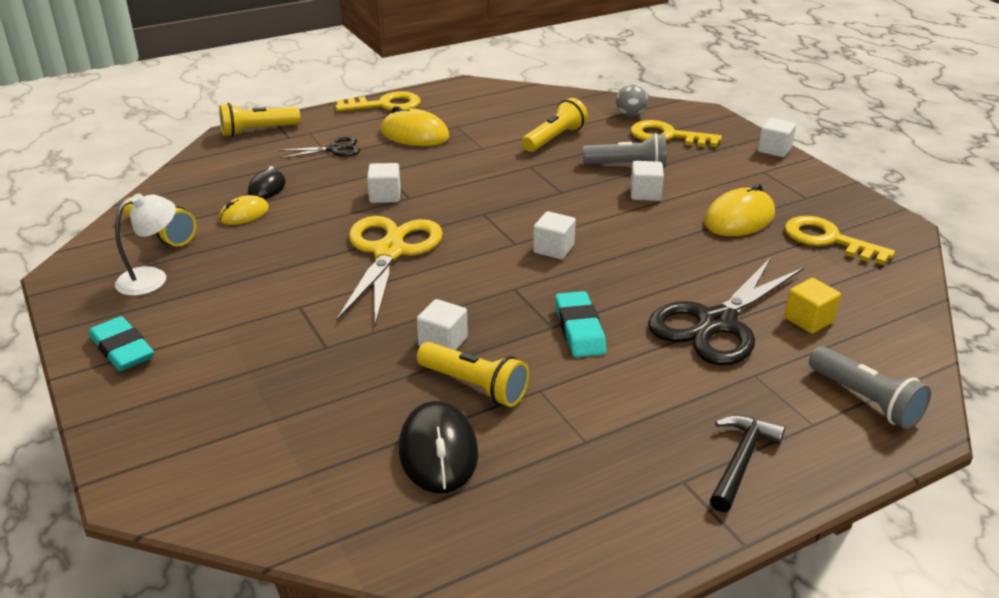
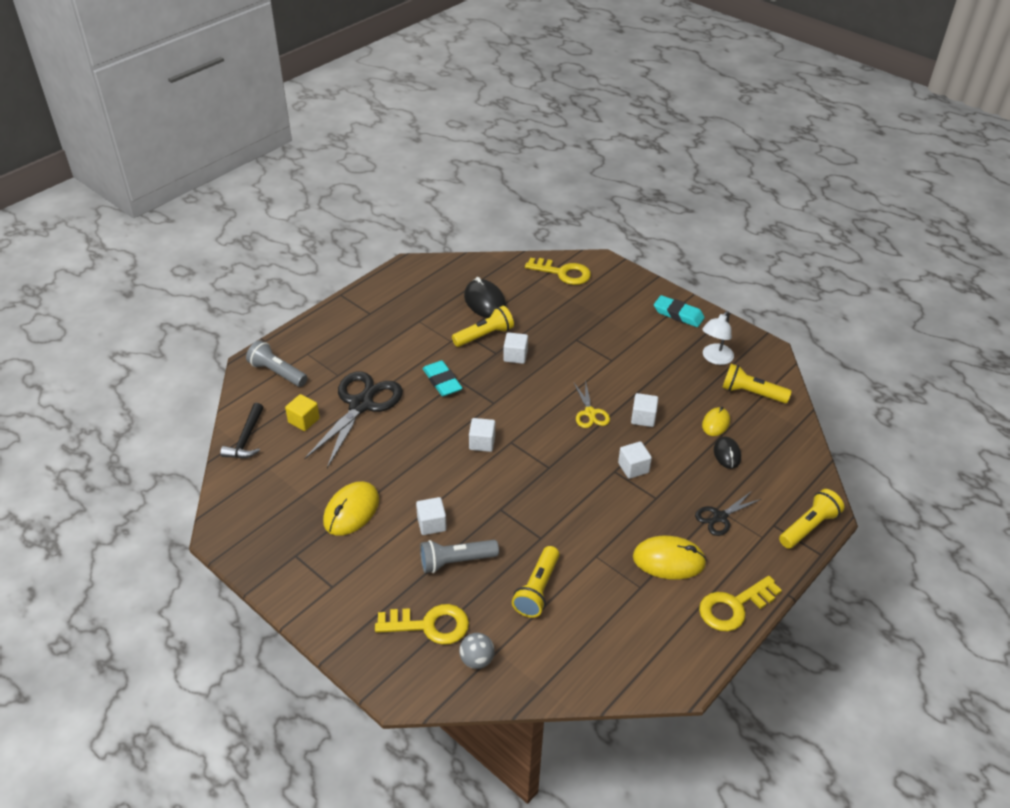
camera: 160 degrees right, 10 degrees up
(389, 252) = (590, 413): yellow scissors -> yellow scissors, size x0.51
(475, 386) = (484, 335): yellow flashlight -> yellow flashlight turned 135 degrees clockwise
(741, 461) = (343, 327): black hammer -> black hammer (246, 439)
(774, 150) = (321, 629): white cube -> white cube (643, 418)
(828, 240) = (282, 502): yellow key -> yellow key (563, 273)

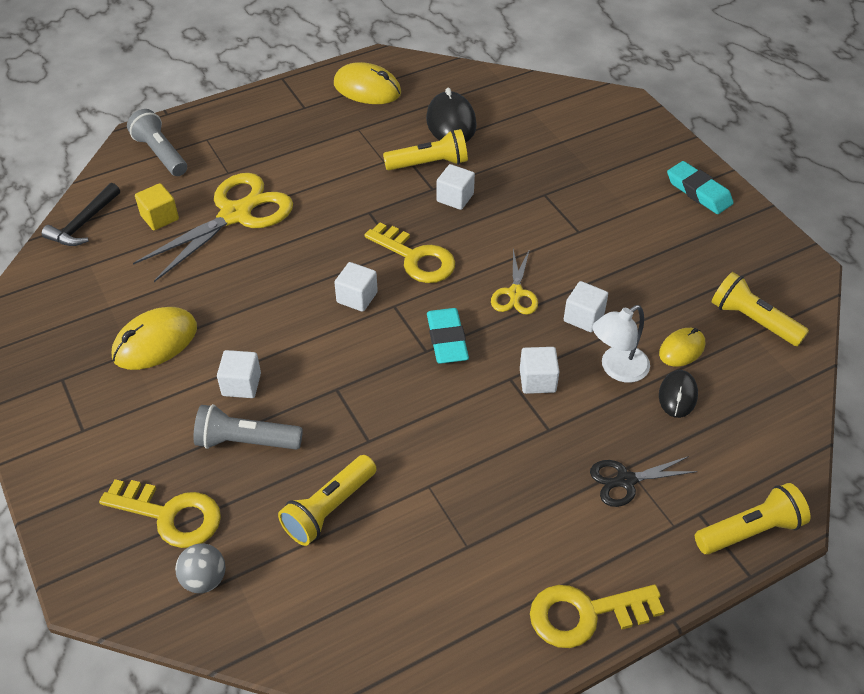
camera: 20 degrees right, 5 degrees up
(361, 405) = (235, 215): black scissors -> yellow scissors
(442, 381) = (347, 209): turquoise eraser -> turquoise eraser (447, 340)
(563, 273) = (569, 107): yellow key -> yellow key (416, 258)
(669, 560) = (524, 521): yellow mouse -> yellow mouse (367, 88)
(714, 358) = (722, 261): white lamp -> white lamp (617, 369)

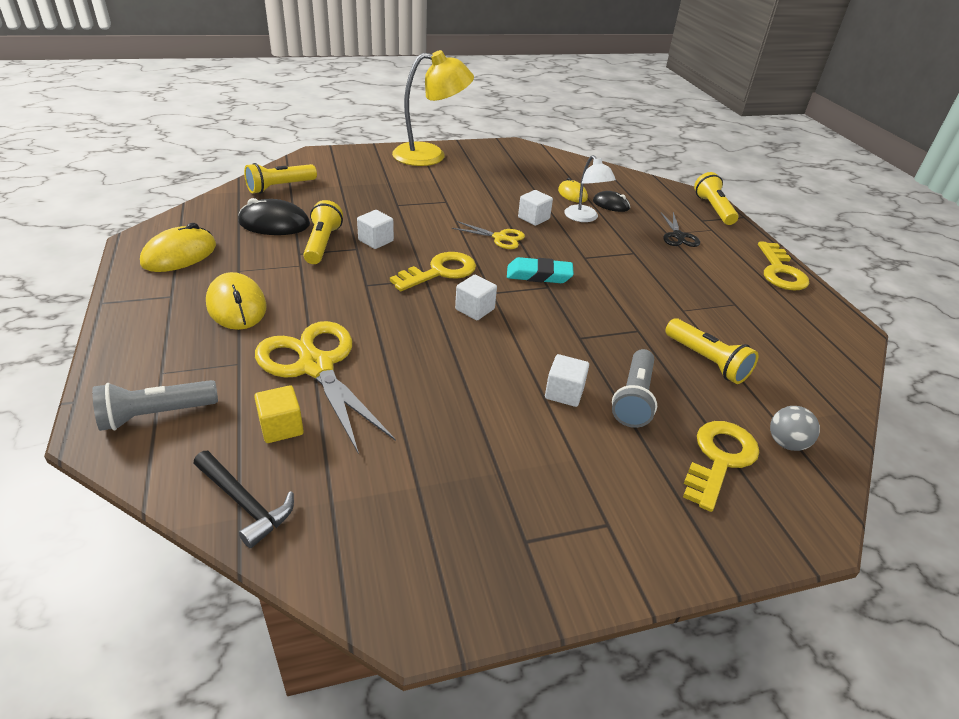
camera: 80 degrees left, 10 degrees down
(155, 342) = (489, 450): yellow mouse -> yellow mouse (236, 306)
(537, 380) = (589, 247): white cube -> none
(698, 192) = (430, 155): turquoise eraser -> yellow lamp
(752, 320) = (554, 169): yellow flashlight -> yellow flashlight (280, 187)

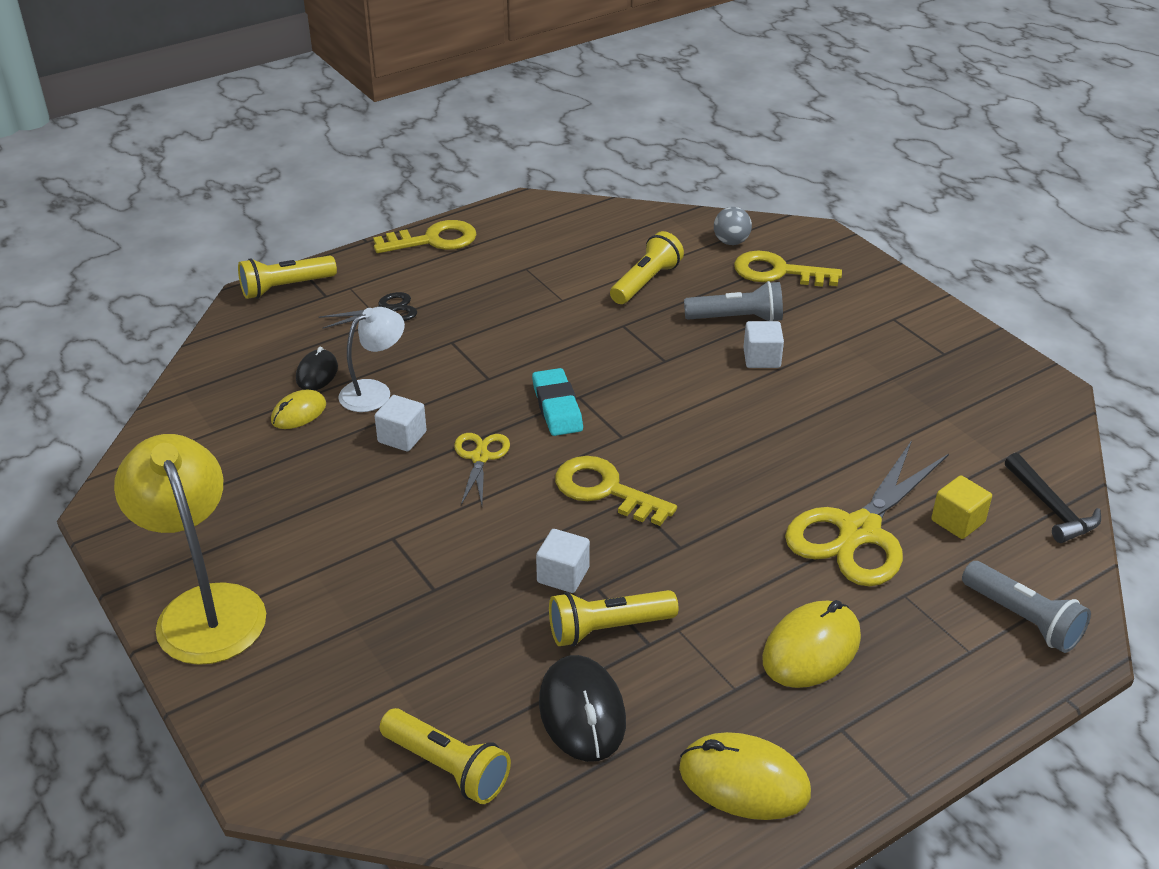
camera: 105 degrees left, 0 degrees up
(244, 503) = (1051, 508): black hammer -> black hammer turned 135 degrees clockwise
(475, 309) = (667, 442): white cube -> none

